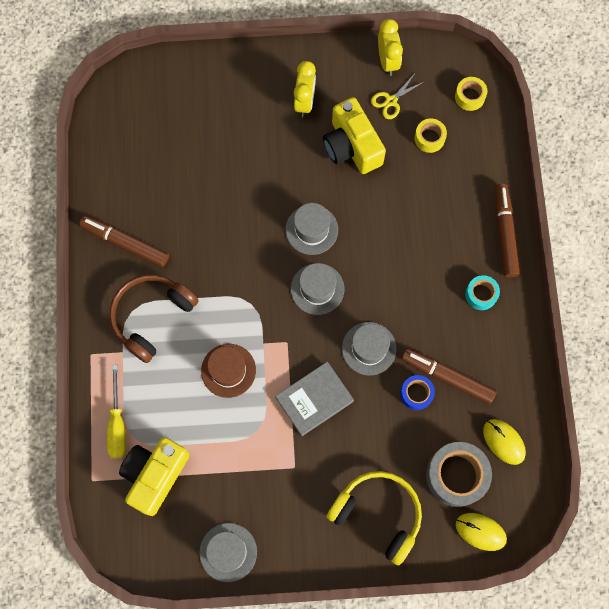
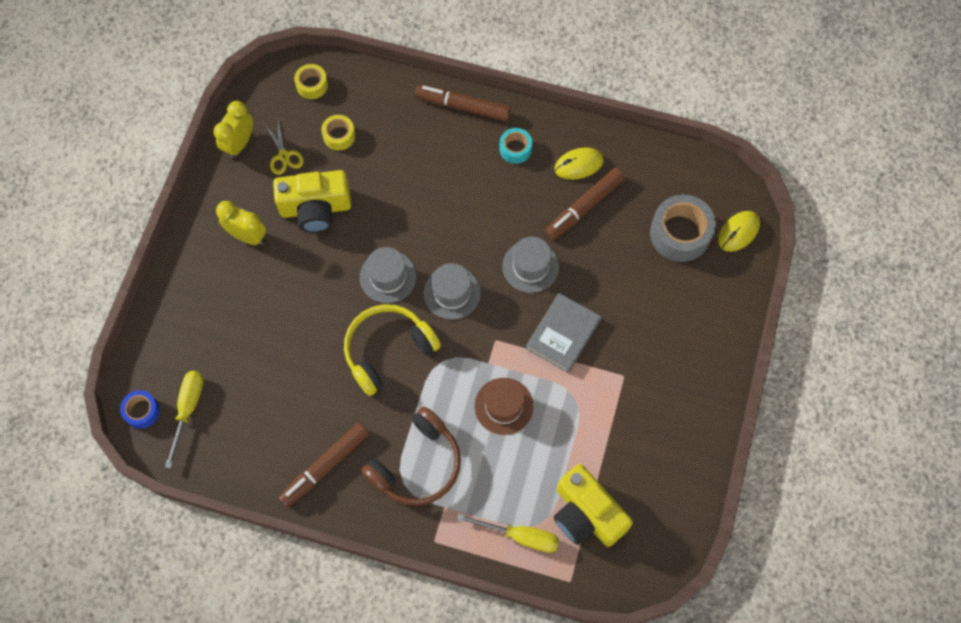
camera: 70 degrees left, 5 degrees down
(137, 118) = (188, 409): none -> yellow screwdriver
(151, 316) = (417, 465): brown headphones -> brown headphones turned 105 degrees counterclockwise
(228, 552) = (687, 467): grey hat -> none
(314, 399) = (563, 334): grey book -> grey book turned 45 degrees clockwise
(378, 514) = (694, 315): yellow headphones -> yellow headphones (387, 350)
(387, 61) = (239, 144): yellow clock -> yellow clock turned 75 degrees counterclockwise
(416, 394) = (590, 240): blue tape -> blue tape (142, 411)
(503, 442) = (662, 182): yellow mouse -> yellow mouse (578, 165)

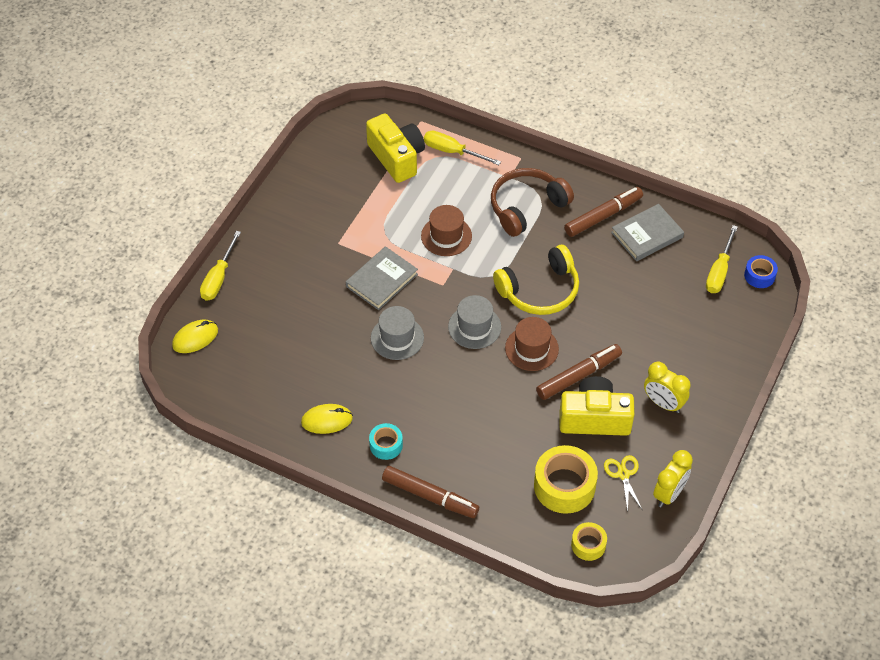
camera: 170 degrees left, 15 degrees down
(272, 447) = (647, 235): none -> grey book
(339, 136) = (564, 486): yellow tape -> yellow tape, size x1.82
(388, 276) = (531, 348): grey hat -> brown hat
(584, 207) = (332, 381): brown marker -> brown marker (578, 376)
(680, 233) = (250, 344): grey tape -> none
(740, 308) = (218, 278): none -> yellow screwdriver

